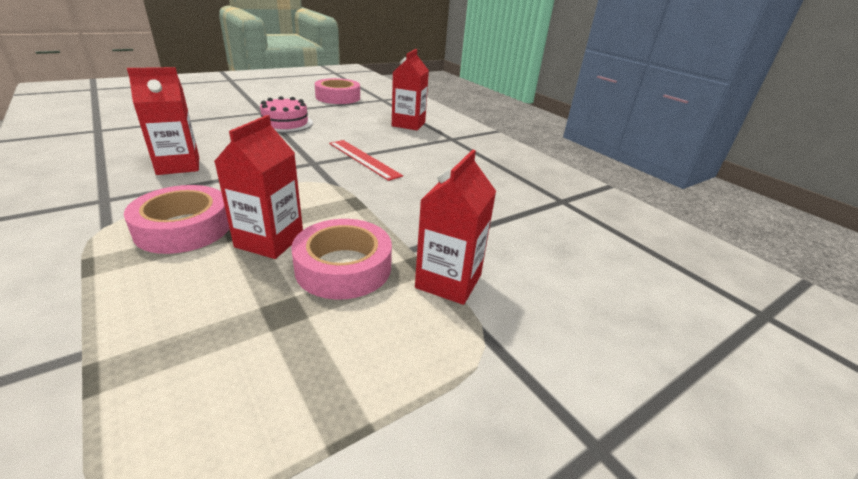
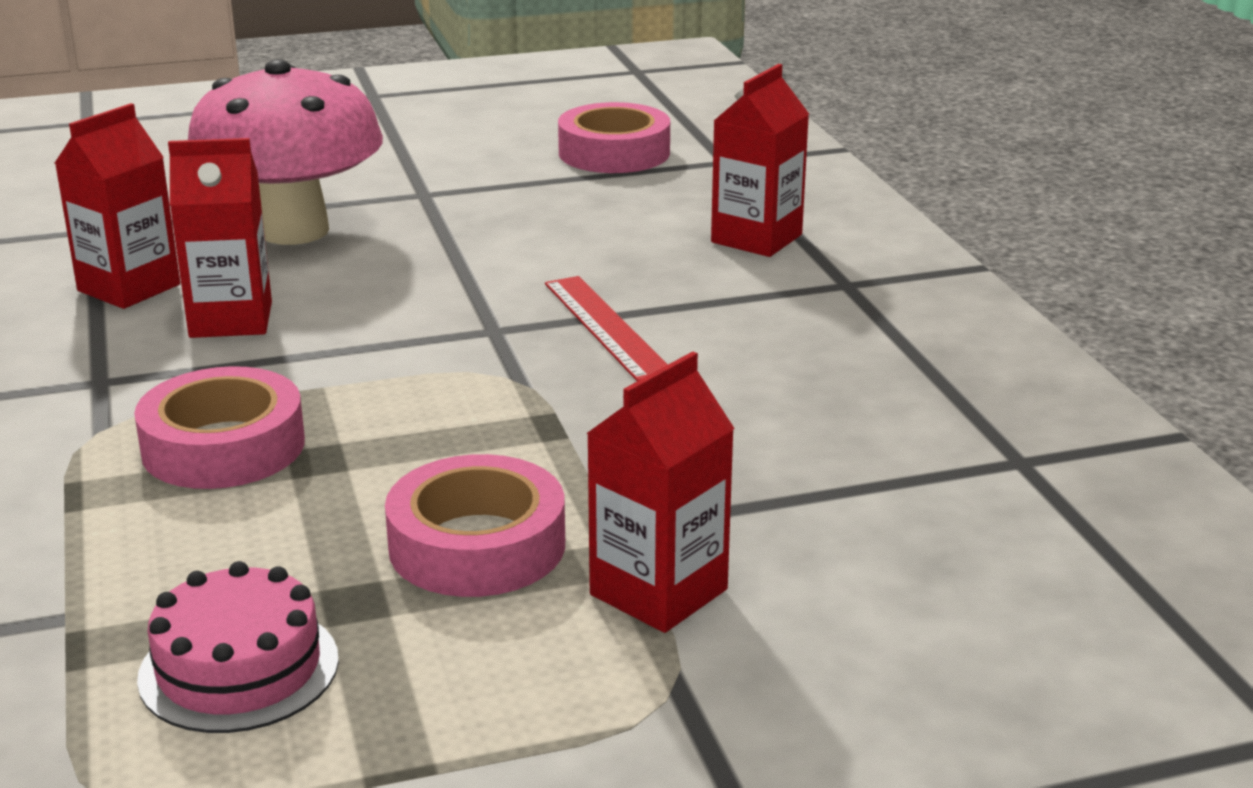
camera: 20 degrees right, 5 degrees down
(204, 127) = (294, 231): none -> pink mushroom
(269, 241) = (363, 484): red carton -> red carton (129, 288)
(285, 123) = (465, 225): pink cake -> pink cake (239, 668)

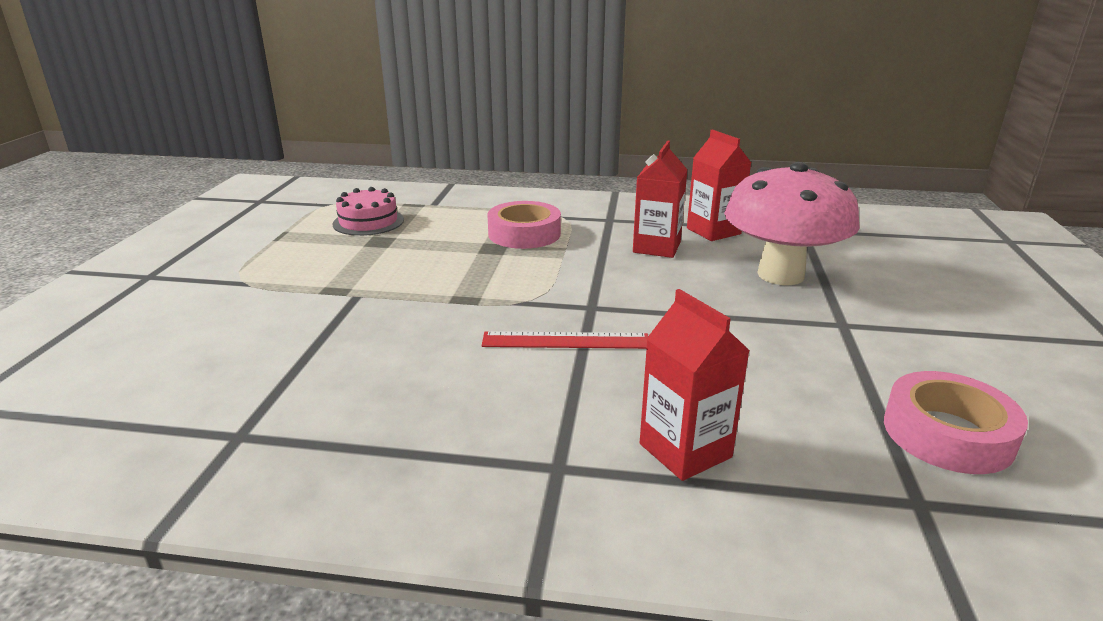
camera: 115 degrees right, 0 degrees up
(477, 545) = (385, 266): pink tape -> none
(658, 592) = (299, 292): red carton -> none

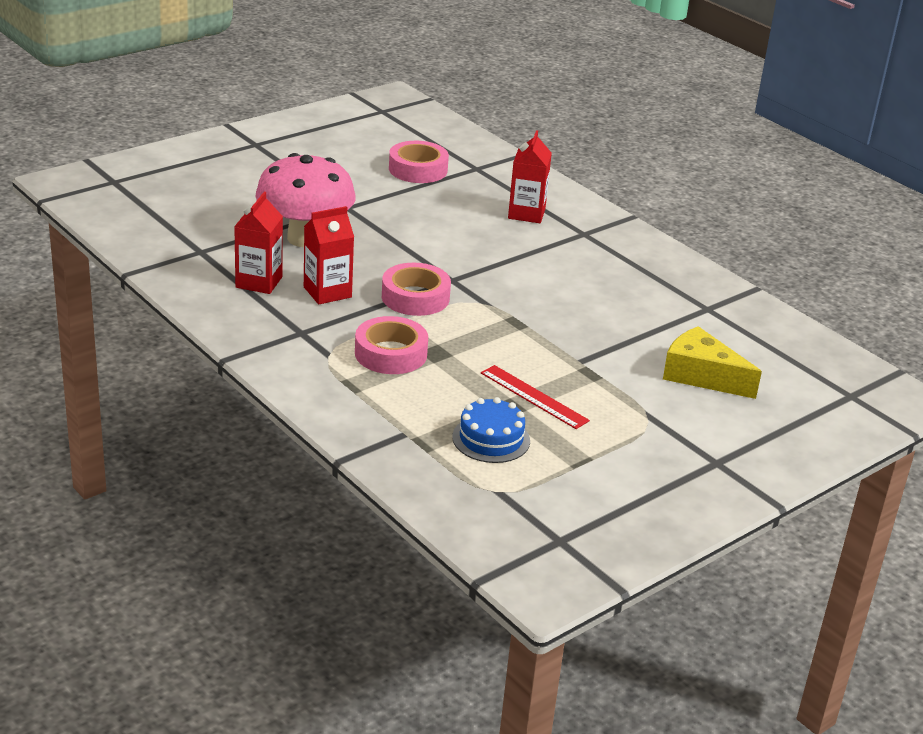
camera: 140 degrees left, 5 degrees up
(201, 339) = (701, 376): none -> yellow cheese
(368, 222) = (491, 439): pink cake -> blue cake
(565, 340) = (499, 271): red ruler -> red ruler (533, 397)
(588, 276) = (415, 297): none -> pink tape

